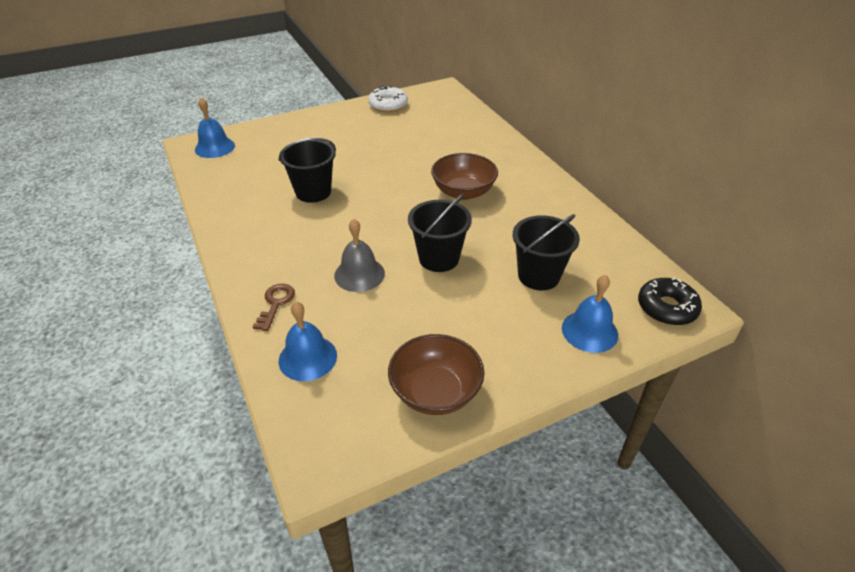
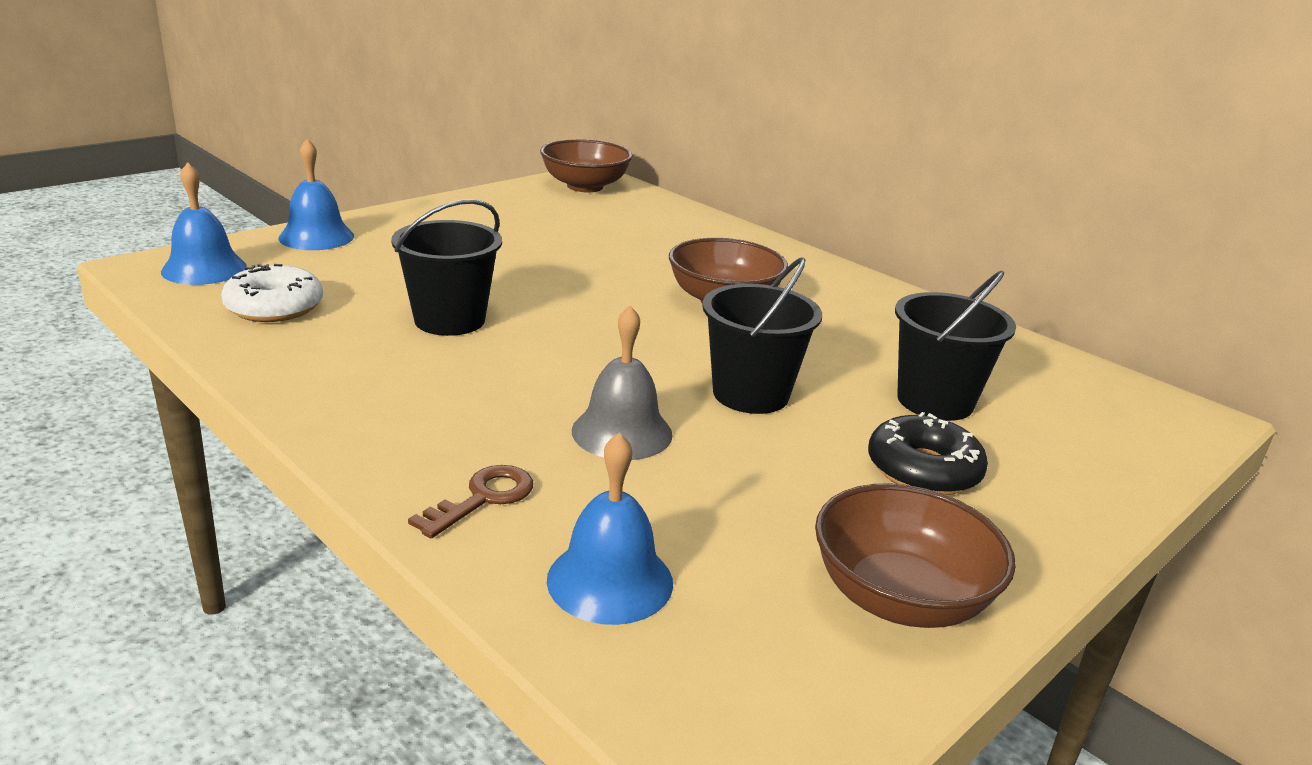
camera: 20 degrees left, 15 degrees down
(275, 304) = (482, 498): brown key -> brown key turned 45 degrees clockwise
(388, 105) = (511, 199): white donut -> white donut (274, 307)
(435, 97) = (585, 186): none -> brown bowl
(589, 331) = (1077, 467): blue bell -> blue bell (316, 237)
(666, 308) = (1159, 421): black donut -> black donut (923, 470)

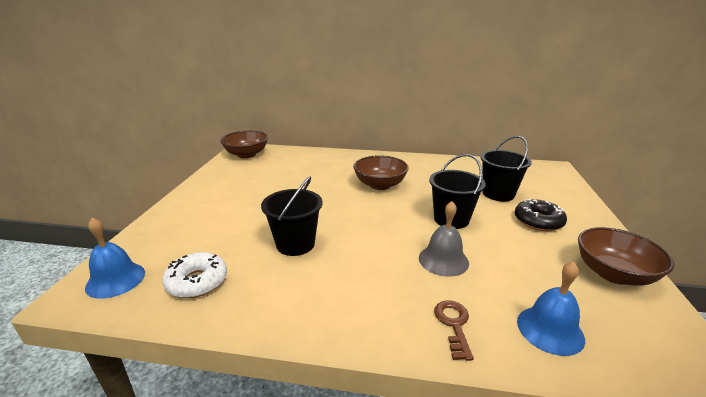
camera: 35 degrees left, 0 degrees up
(316, 237) = (155, 230): blue bell -> none

